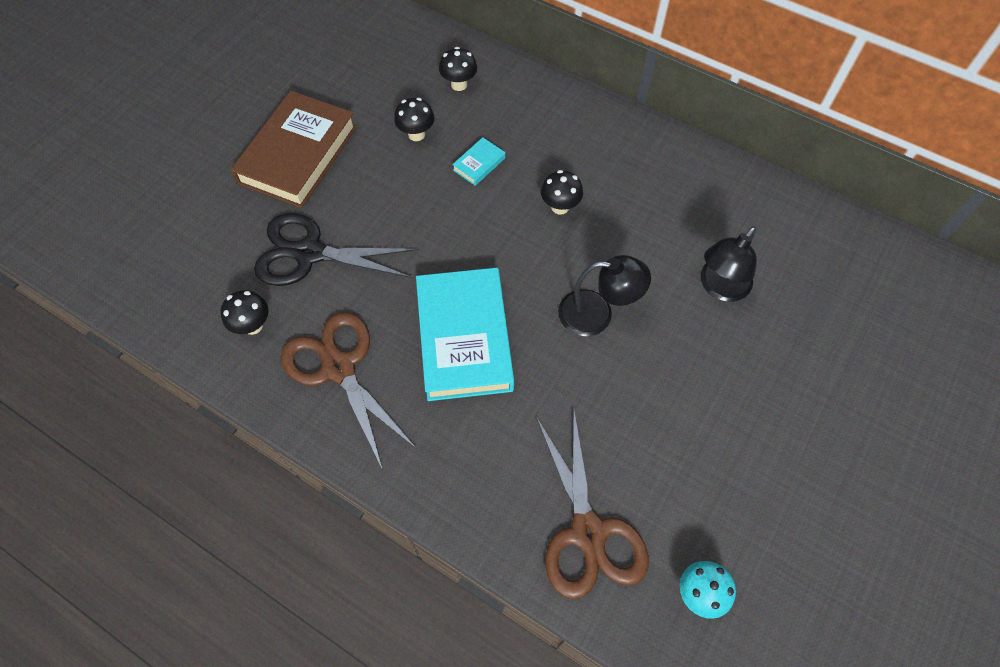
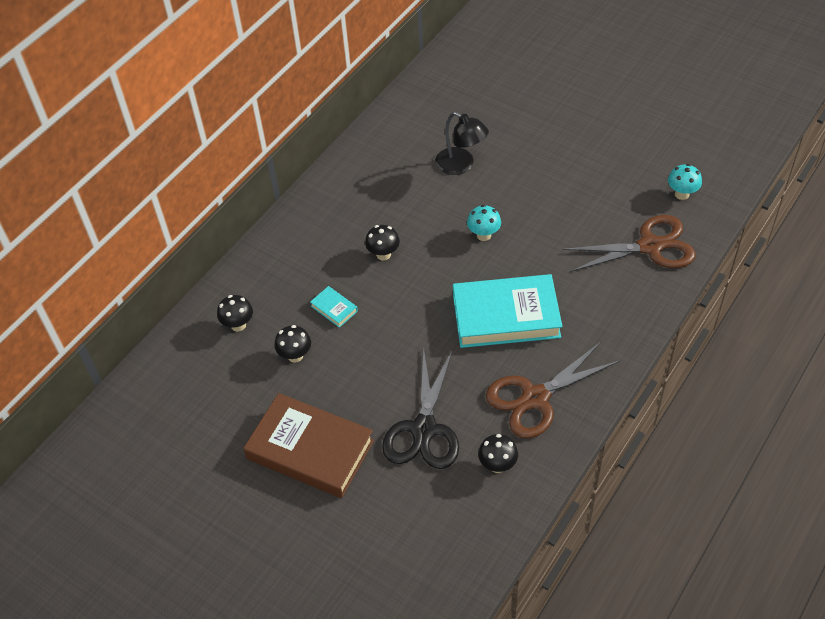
camera: 85 degrees left, 10 degrees down
(597, 314) = (483, 235): black lamp -> turquoise mushroom

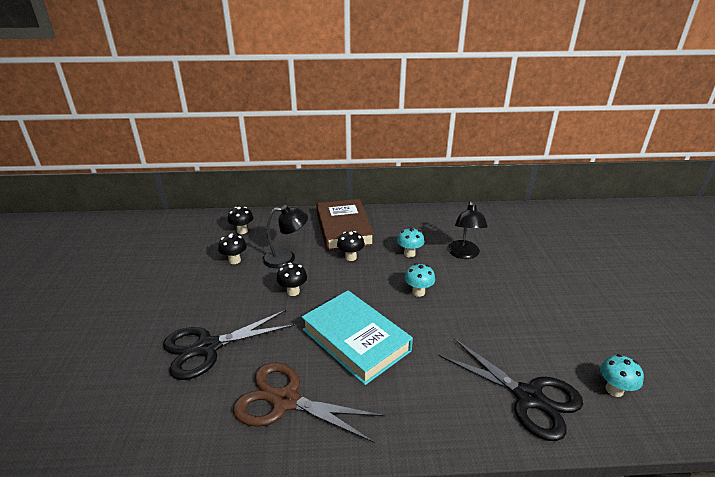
camera: 50 degrees right, 20 degrees down
(310, 450) = (157, 301): brown book -> brown book (344, 229)
(334, 308) = (286, 258): turquoise book -> black lamp
(421, 205) = (409, 254): none -> turquoise mushroom
(497, 465) = (195, 411): black mushroom -> black mushroom (293, 291)
(650, 246) = (528, 397): brown scissors -> black scissors

